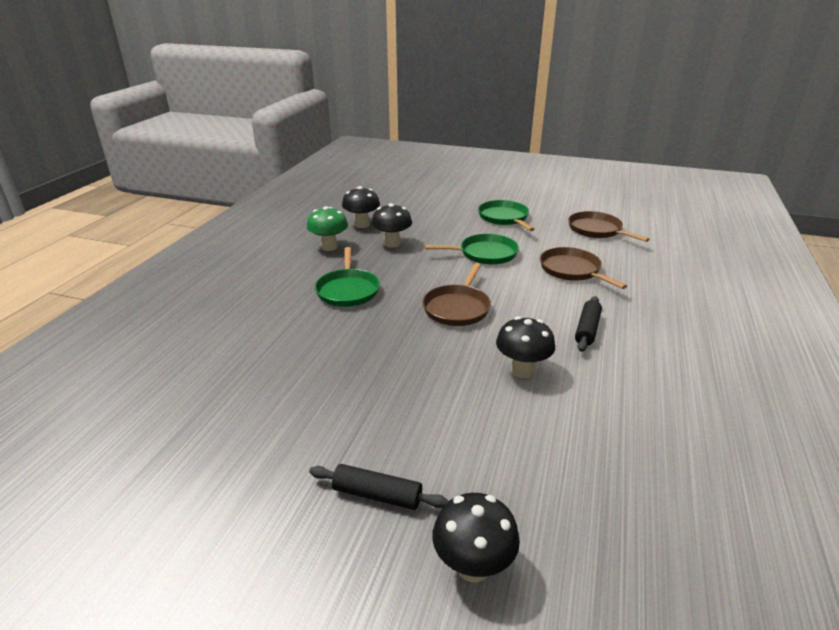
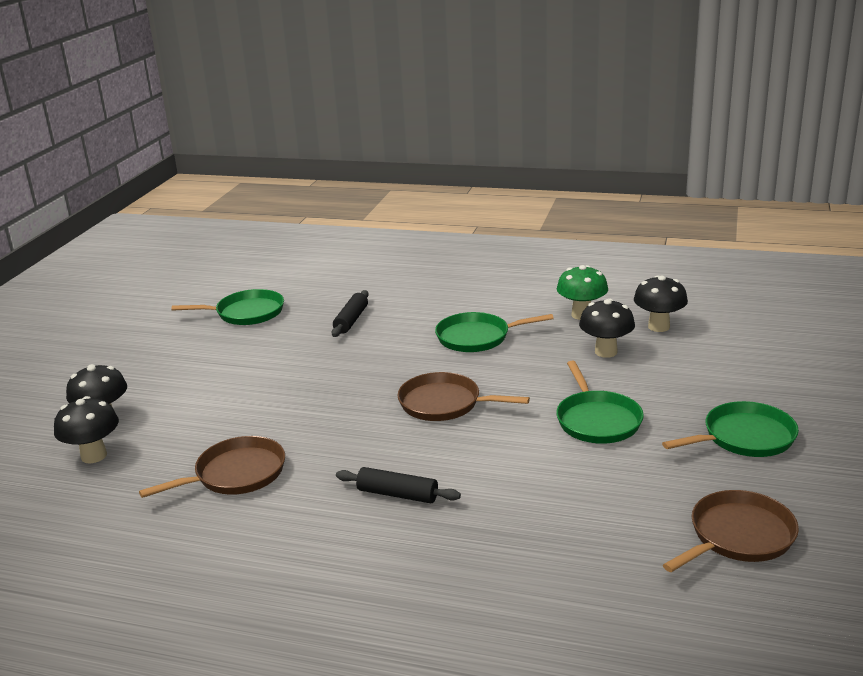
camera: 90 degrees right, 5 degrees down
(201, 448) = (246, 313): none -> green pan
(377, 495) = (180, 380): black rolling pin -> black rolling pin (351, 320)
(522, 370) = (318, 444): black mushroom -> black mushroom (94, 456)
(572, 270) = (563, 494): brown pan -> brown pan (236, 474)

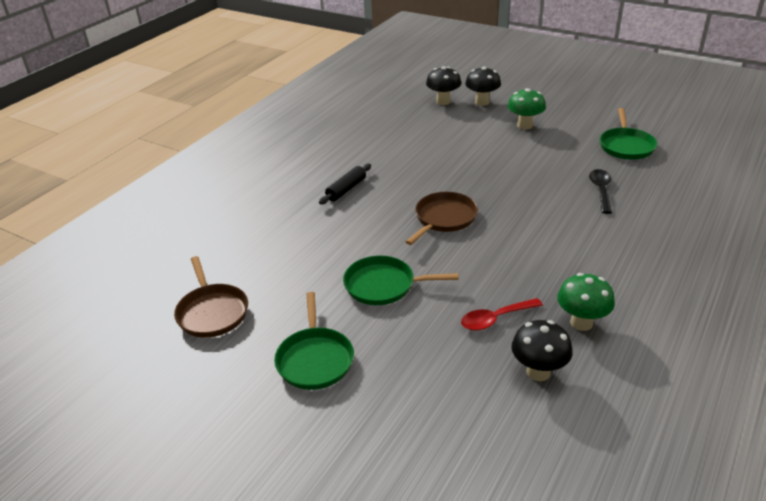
camera: 105 degrees right, 10 degrees up
(189, 378) = (524, 125): none -> green mushroom
(236, 474) = (400, 140): brown pan -> none
(351, 320) = (601, 190): black rolling pin -> black spoon
(476, 337) = (549, 249): green pan -> none
(606, 352) = (495, 319): black mushroom -> red spoon

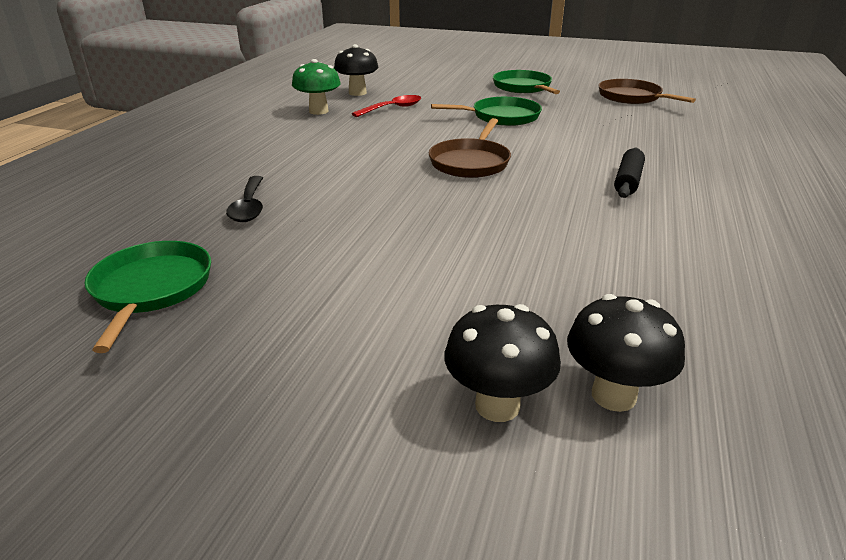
camera: 165 degrees right, 5 degrees down
(524, 125) = (366, 324): green mushroom -> none

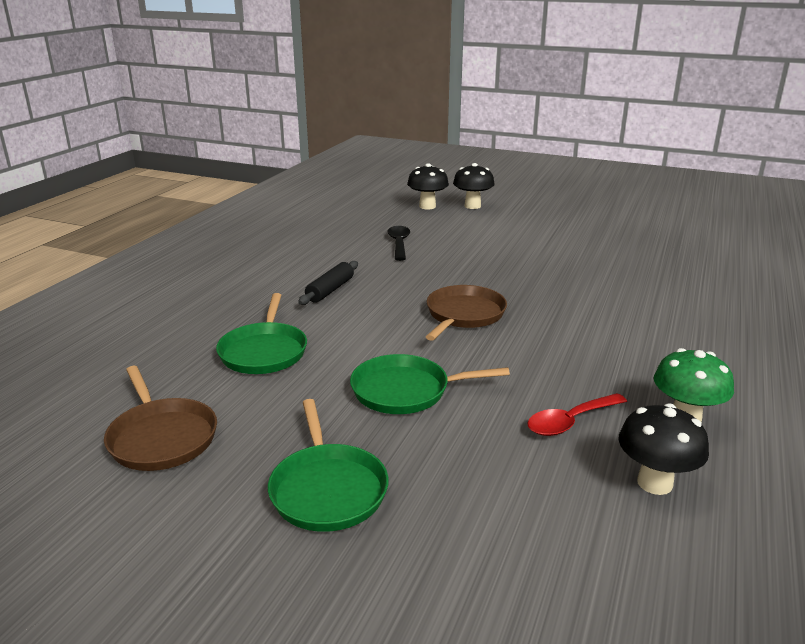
camera: 175 degrees left, 5 degrees down
(151, 289) = (652, 240): green pan -> green pan (264, 352)
(249, 207) = (643, 280): black spoon -> black spoon (399, 243)

